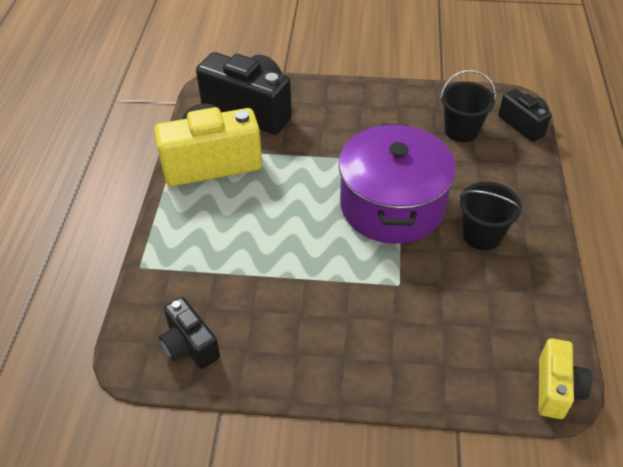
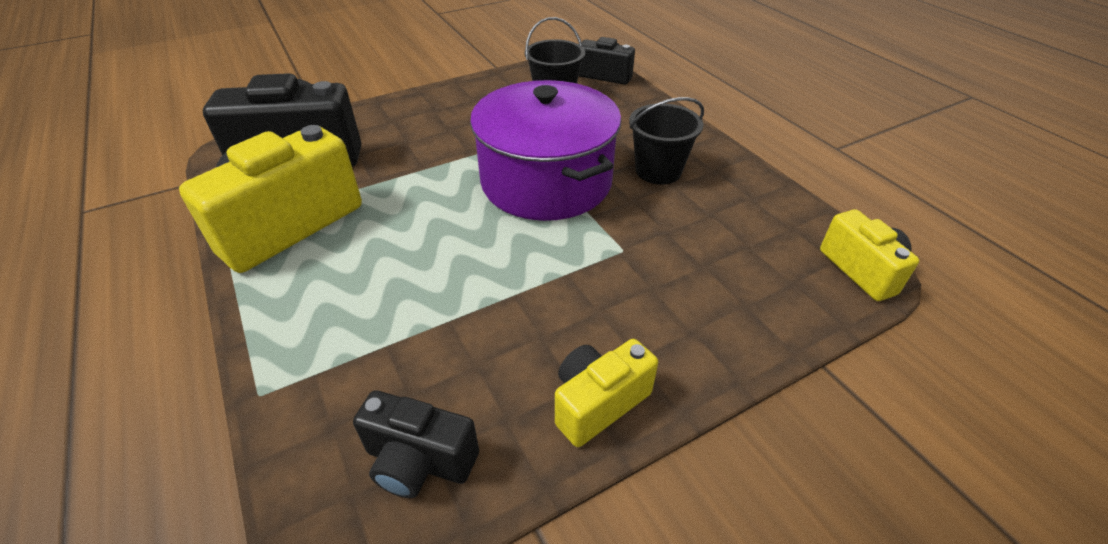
camera: 35 degrees left, 5 degrees down
(299, 370) = (598, 403): none -> yellow camera

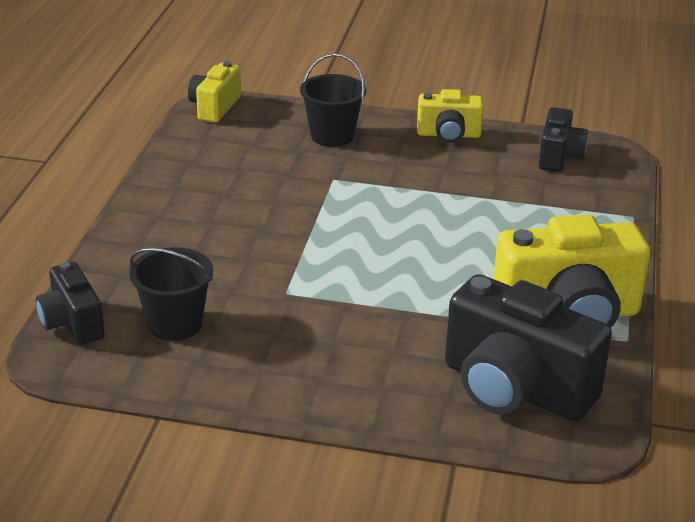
camera: 140 degrees left, 10 degrees down
(419, 461) = (559, 156): black camera -> black camera turned 45 degrees clockwise
(546, 181) = (317, 245): purple pot -> none
(658, 171) = (218, 208): black bucket -> black bucket (332, 136)

